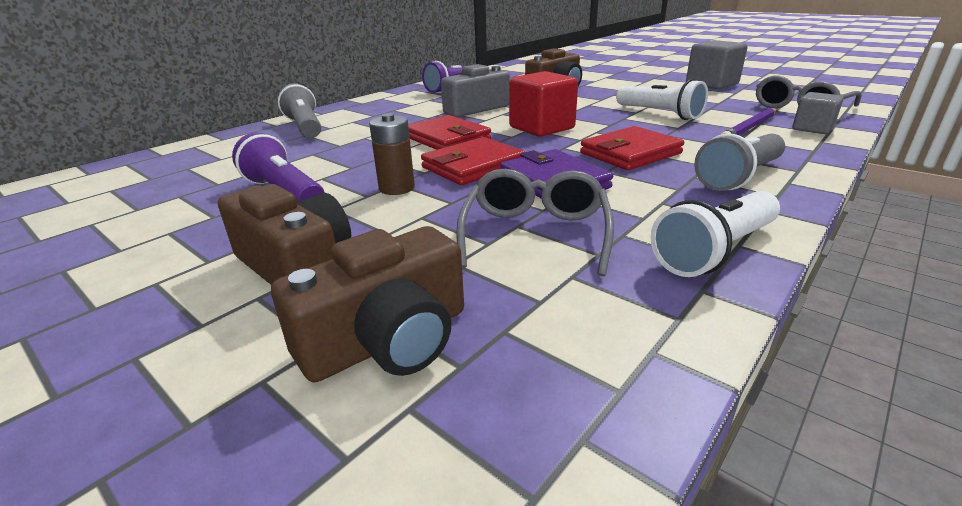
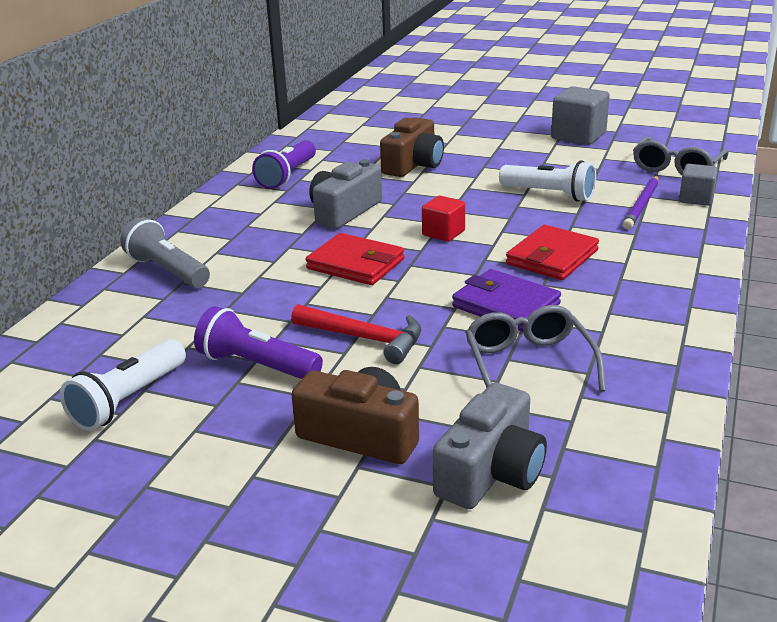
camera: 20 degrees left, 0 degrees up
(388, 340) = (491, 472): brown camera -> grey camera
(397, 188) = (365, 339): brown battery -> red hammer
(473, 166) = (415, 298): red wallet -> none
(541, 128) = (443, 233): red cube -> red cube, size x0.61
(715, 251) = (669, 353): white flashlight -> white flashlight (128, 400)
(739, 177) = (657, 273): grey flashlight -> none

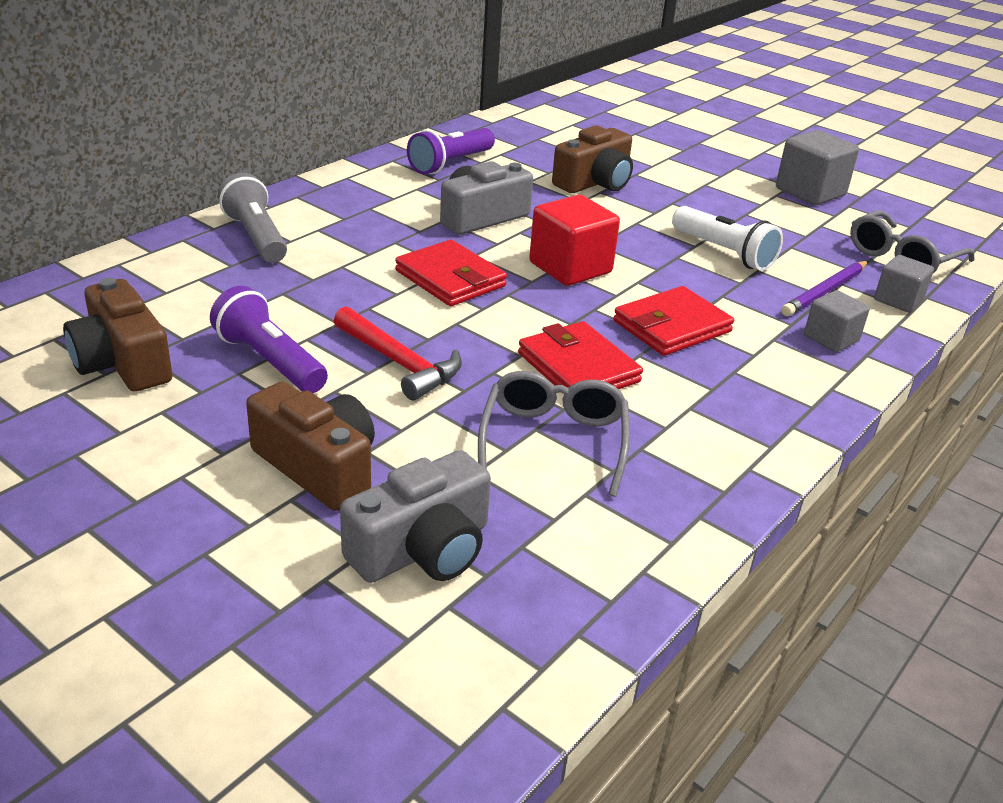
camera: 15 degrees right, 5 degrees up
(128, 400) = (122, 362): white flashlight -> brown camera
(443, 233) = (570, 268): red cube -> red cube, size x1.63
(506, 305) = (578, 367): purple wallet -> red wallet
(670, 237) = (831, 338): none -> grey cube

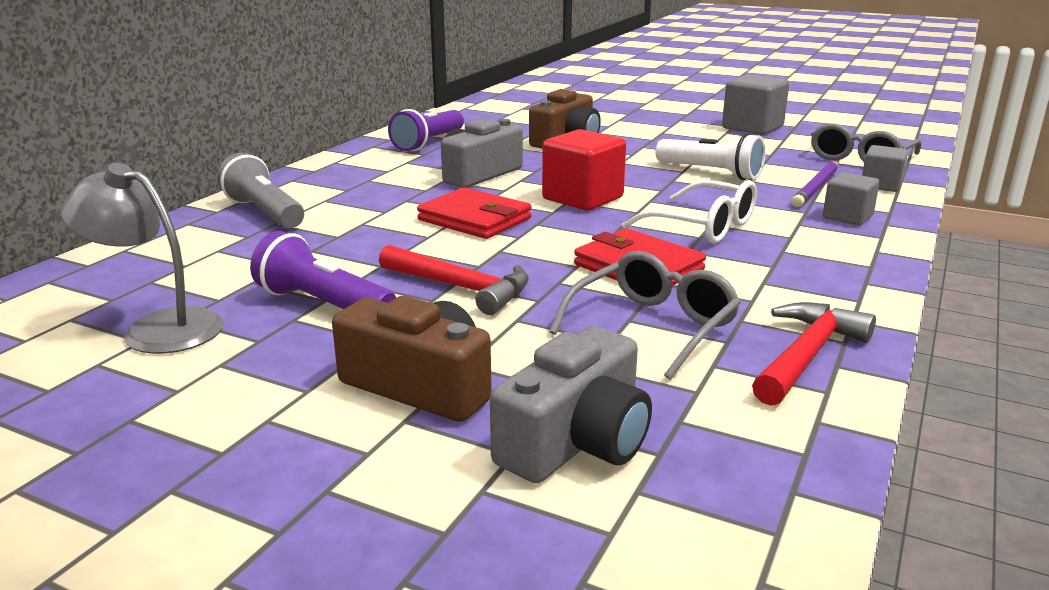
camera: 10 degrees left, 10 degrees down
(122, 362) = (158, 328): brown camera -> grey lamp
(554, 441) = (653, 326): grey glasses -> grey glasses turned 45 degrees clockwise
(672, 326) = (703, 227): red wallet -> white glasses
(678, 500) = (806, 355): none -> red hammer

